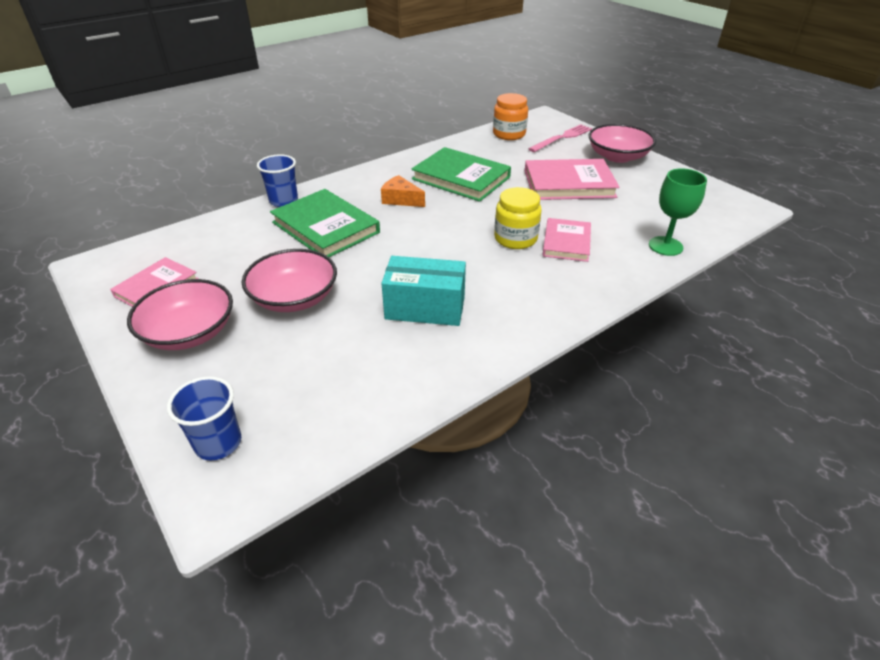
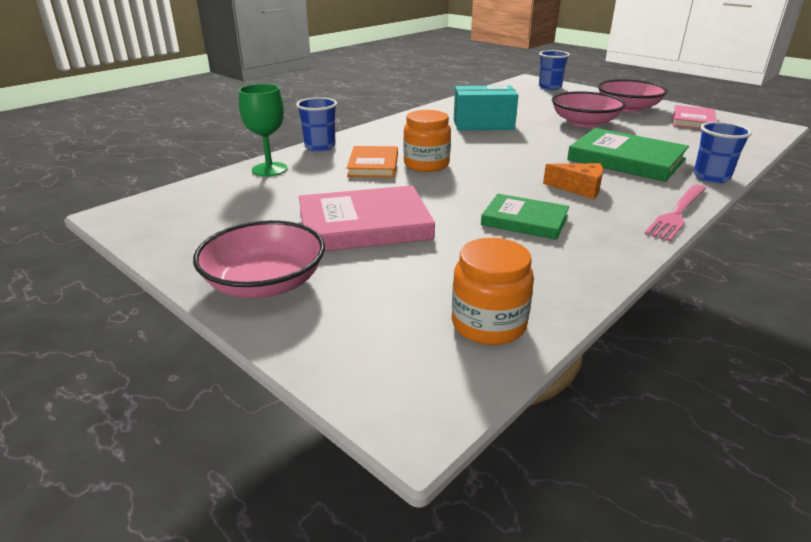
camera: 170 degrees right, 10 degrees down
(461, 178) = (524, 220): green book -> green book, size x0.63
(515, 238) = (426, 164): yellow jar -> orange jar
(562, 138) = (368, 324): pink fork -> pink fork (677, 213)
(566, 242) = (373, 165): pink book -> orange book
(628, 279) = (320, 147): none -> blue cup

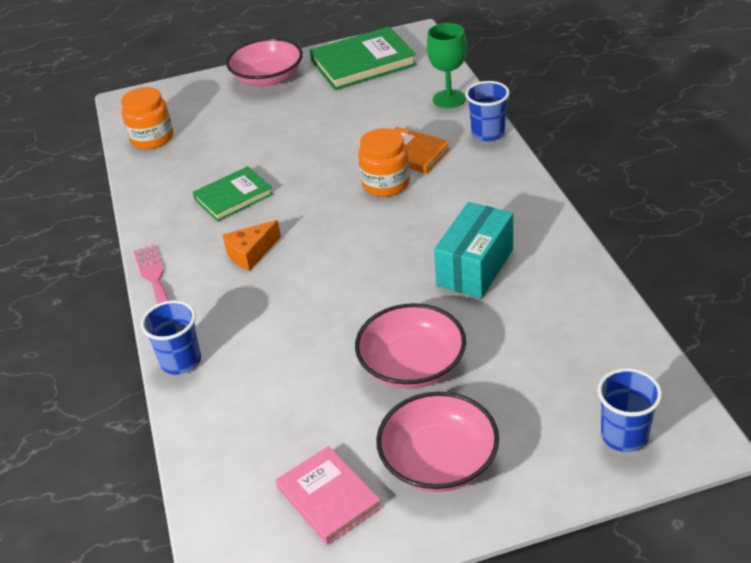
camera: 125 degrees right, 10 degrees up
(364, 225) = (301, 124): pink book -> none
(626, 159) = (275, 326): green book -> green book (363, 63)

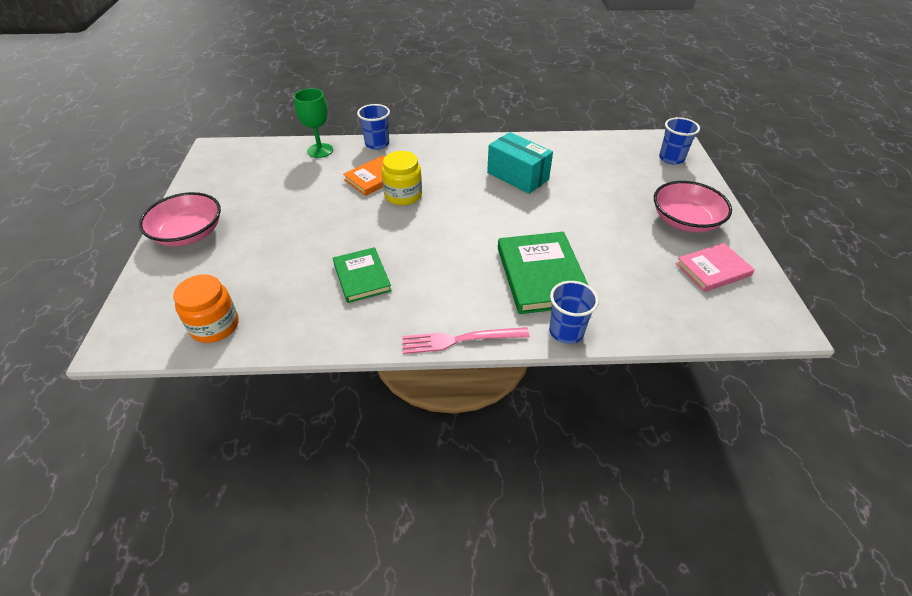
camera: 80 degrees left, 5 degrees up
(251, 253) = (447, 275): orange cheese -> none
(363, 63) = (225, 179): green book -> green book (541, 275)
(386, 184) = (403, 195): orange jar -> yellow jar
(412, 365) = (601, 216): pink bowl -> none

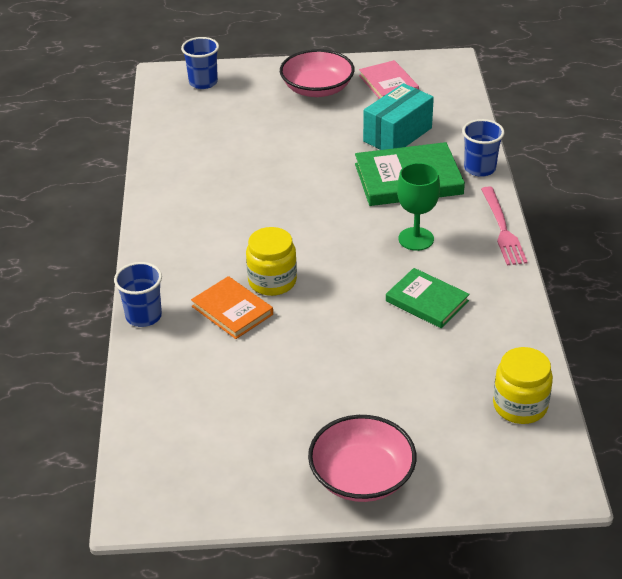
camera: 90 degrees left, 5 degrees down
(215, 326) = (520, 405): orange jar -> yellow jar
(320, 150) = (155, 375): green goblet -> green goblet (416, 239)
(362, 277) = (427, 301): green book -> green book turned 60 degrees clockwise
(517, 176) = (233, 190): turquoise box -> turquoise box (397, 134)

